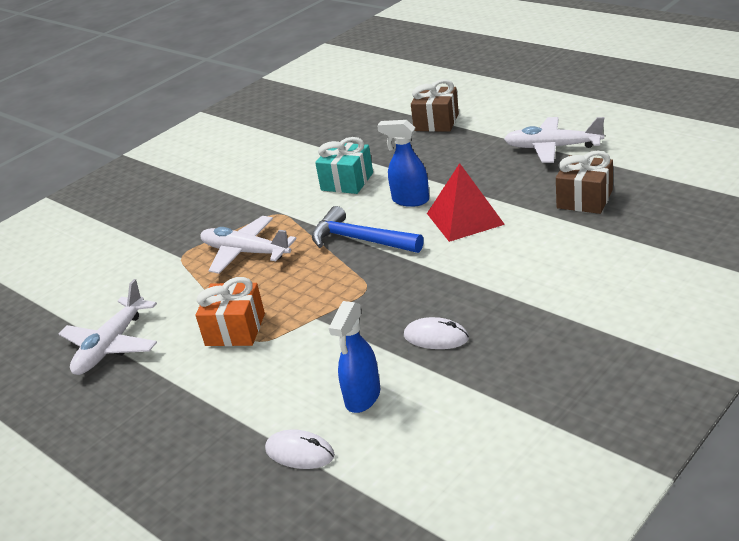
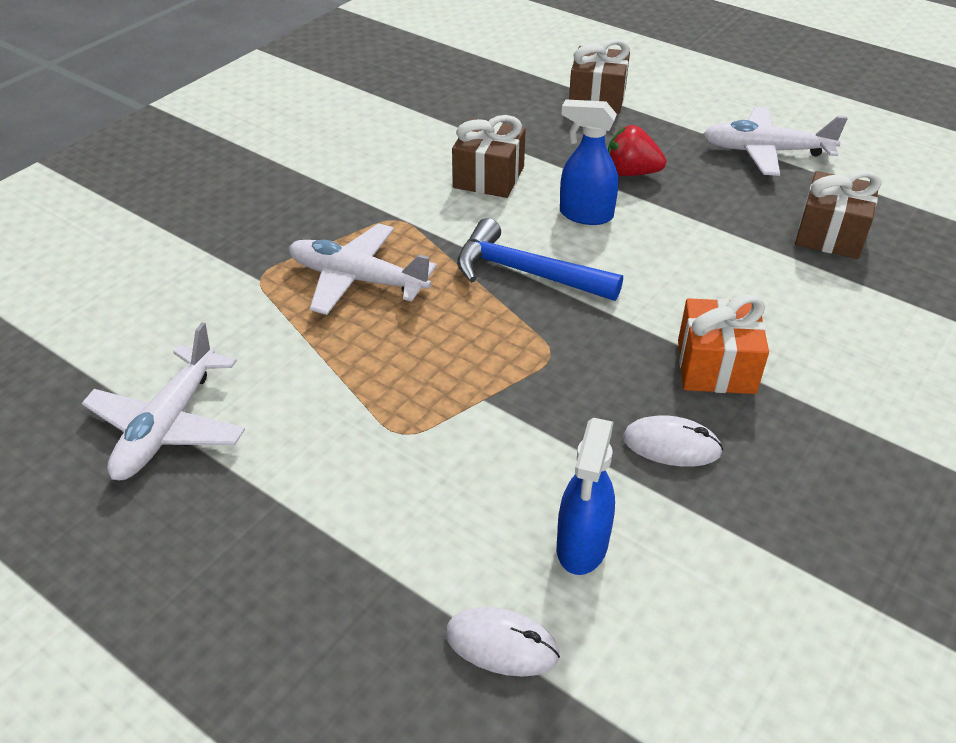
camera: 10 degrees left, 10 degrees up
(235, 329) = (362, 411): orange gift -> orange gift (716, 366)
(347, 181) = (488, 177): turquoise gift -> brown gift
(449, 170) = (631, 173): none -> red strawberry
(464, 218) = (670, 251): red pyramid -> none

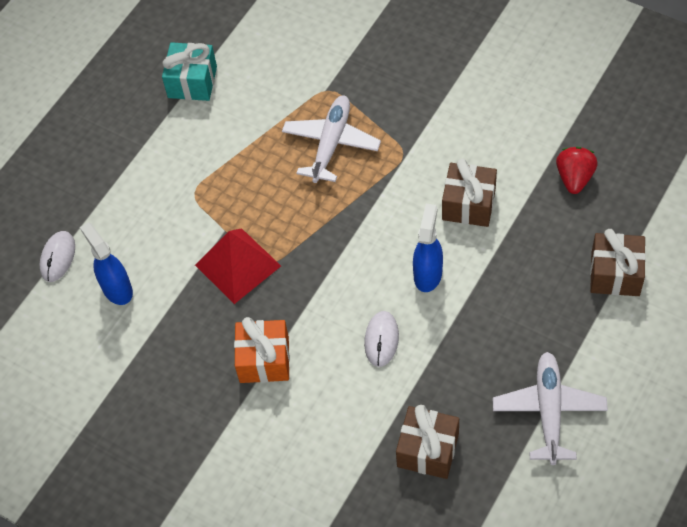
camera: 90 degrees right, 15 degrees up
(168, 426) = (192, 82): white plane -> turquoise gift
(525, 272) = (351, 241): blue hammer -> none
(551, 386) = (238, 265): none -> red pyramid
(582, 546) = (117, 289): blue spray bottle -> blue spray bottle turned 45 degrees clockwise
(631, 173) = (494, 304): red strawberry -> red strawberry (574, 178)
(671, 445) = (192, 333): white mouse -> white mouse (381, 340)

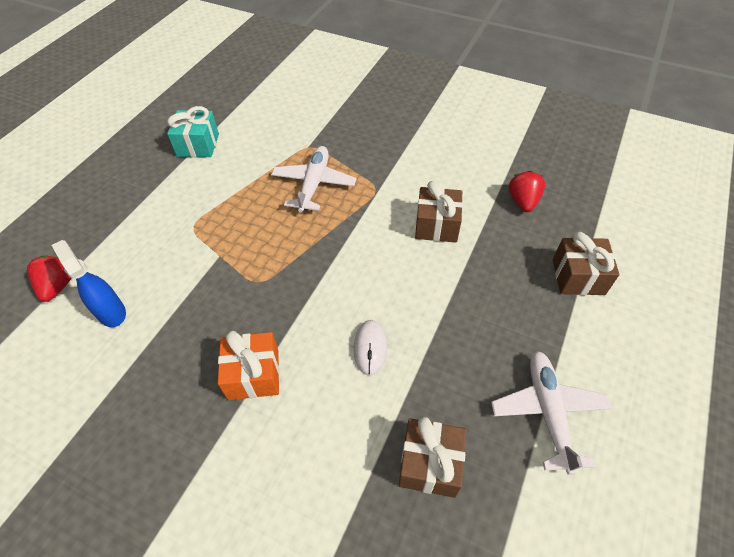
camera: 10 degrees left, 5 degrees down
(58, 257) = (58, 286): white mouse -> red strawberry
(238, 265) = (230, 285): red pyramid -> none
(428, 274) = (408, 285): blue spray bottle -> none

